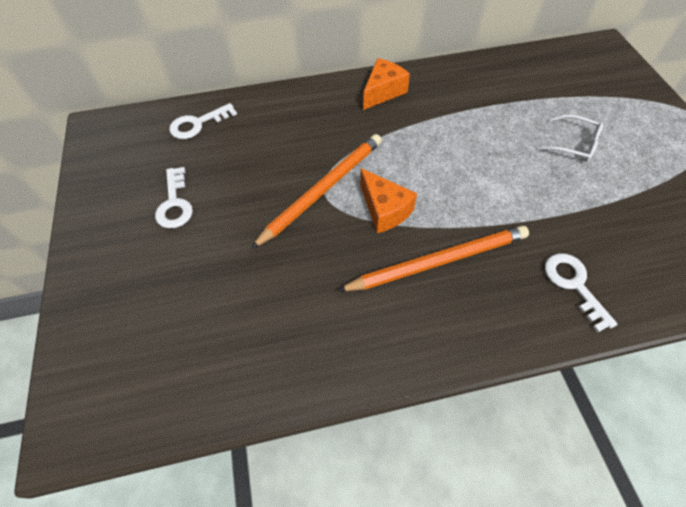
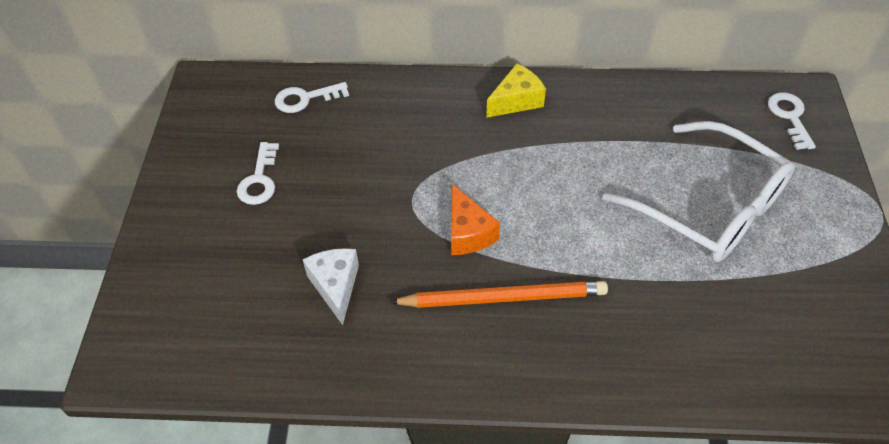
camera: 15 degrees right, 5 degrees down
(279, 287) = (335, 286): none -> white cheese
(322, 190) = (411, 198): orange pencil -> none
(383, 92) = (516, 101): orange cheese -> yellow cheese
(573, 144) = (709, 206): white glasses -> white glasses, size x2.39
(574, 285) = (635, 354): white key -> white key (790, 117)

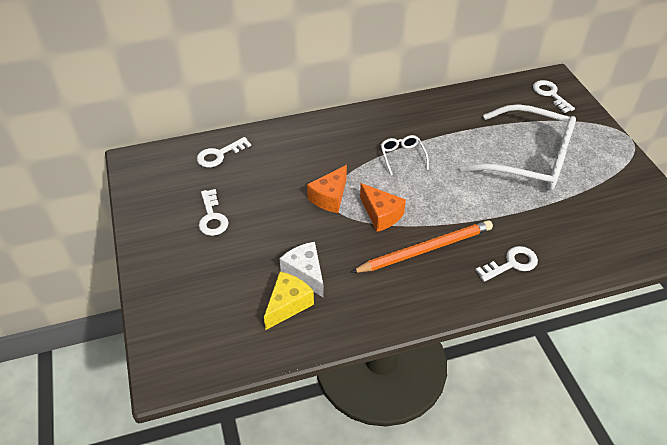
camera: 20 degrees left, 5 degrees down
(414, 191) = (329, 197): none -> orange cheese
(516, 101) = (371, 123): yellow cheese -> yellow cheese (288, 305)
(535, 159) = (402, 157): none -> white glasses
(610, 352) = (511, 264): none -> white key

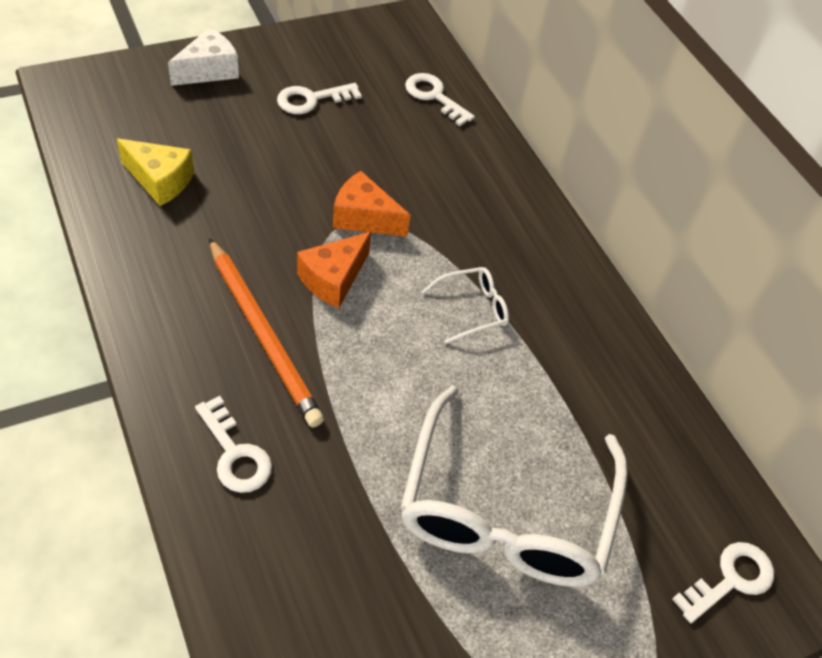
camera: 75 degrees right, 5 degrees up
(305, 273) = (213, 196): white cheese -> white cheese (209, 70)

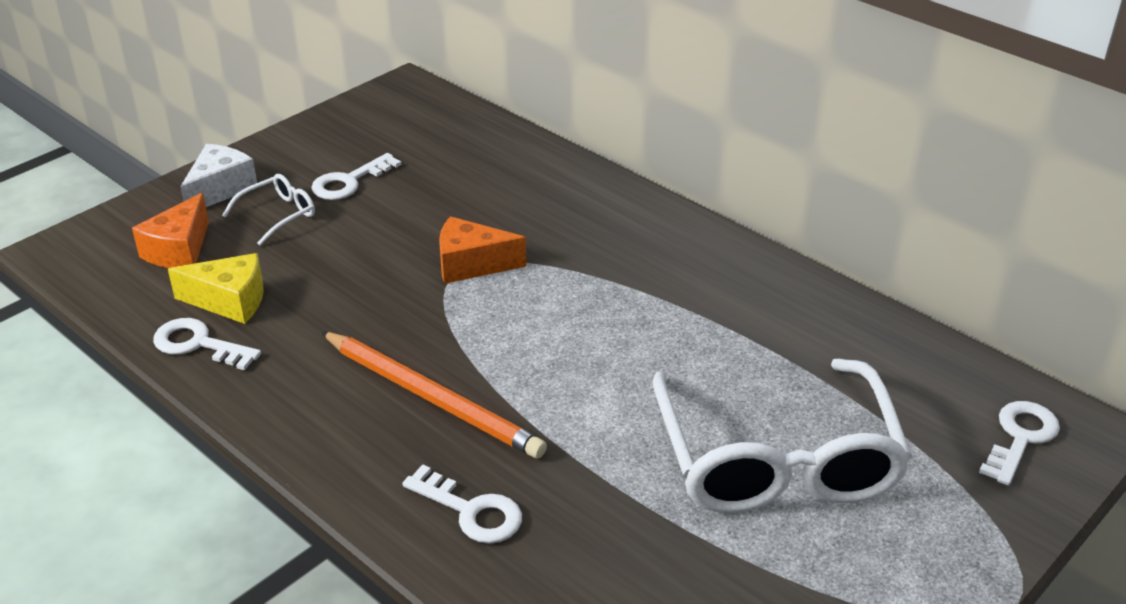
camera: 15 degrees left, 15 degrees down
(333, 279) = (474, 326): orange cheese -> orange cheese (179, 250)
(434, 97) = (475, 142): white key -> white key (199, 344)
(472, 309) = (632, 305): white glasses -> white glasses (277, 215)

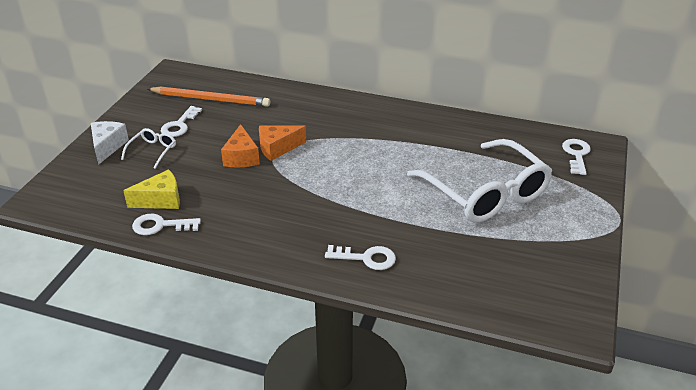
camera: 25 degrees left, 0 degrees up
(179, 250) = (109, 183): orange cheese -> orange cheese (241, 157)
(431, 397) = (306, 214): orange pencil -> orange pencil (210, 99)

